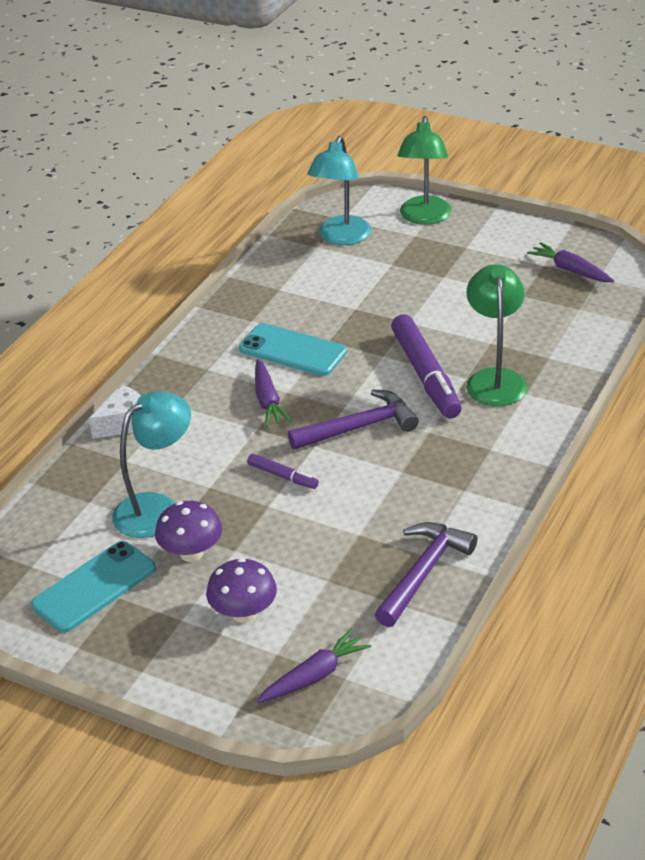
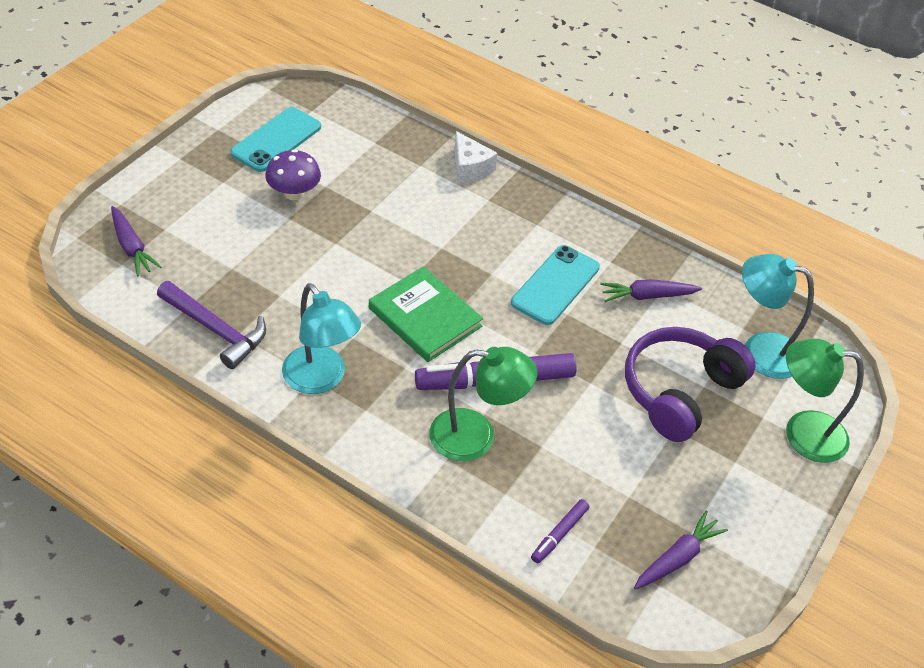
camera: 90 degrees right, 10 degrees up
(94, 587) = (276, 140): turquoise phone -> turquoise phone turned 75 degrees clockwise
(157, 508) = (354, 178): turquoise lamp -> turquoise lamp (321, 379)
(244, 613) = (215, 216): purple mushroom -> none
(268, 401) = (480, 259): purple carrot -> purple carrot (647, 296)
(283, 476) = (371, 256): purple marker -> purple marker (559, 534)
(359, 427) = (425, 317): purple hammer -> green book
(402, 275) = (679, 391): none -> purple headphones

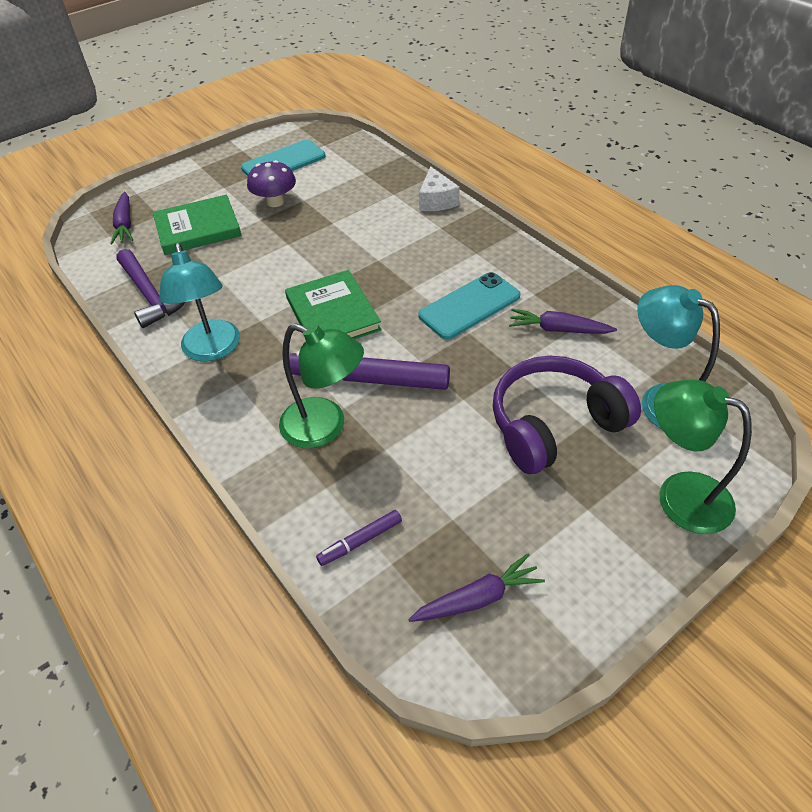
camera: 25 degrees right, 0 degrees up
(223, 239) = (198, 228): none -> green book

